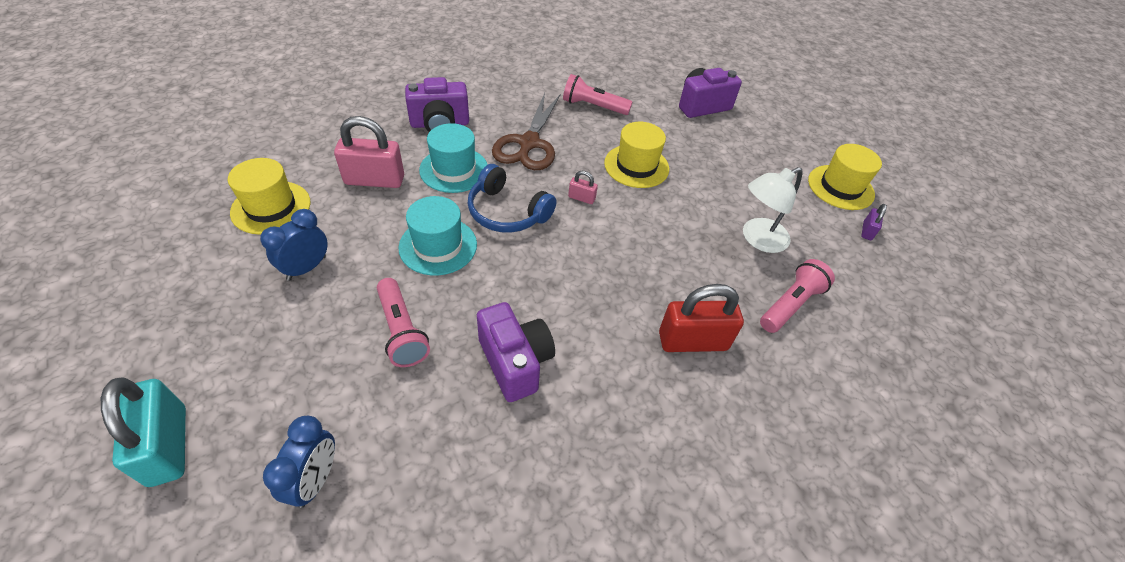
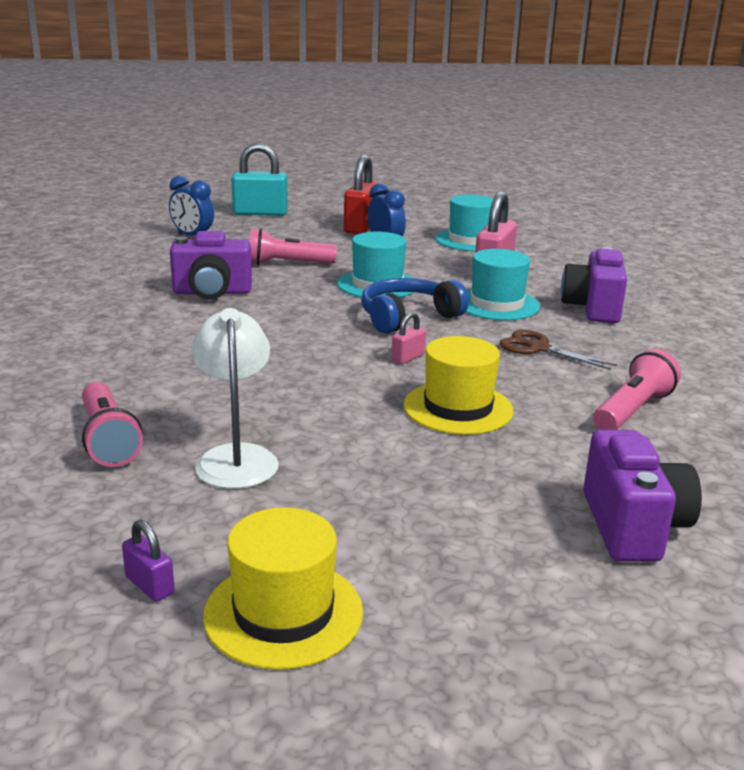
camera: 115 degrees right, 25 degrees down
(271, 207) = (470, 240): yellow hat -> turquoise hat
(529, 143) = (538, 348): brown scissors -> brown scissors, size x0.60
(693, 341) = (138, 365): red padlock -> red padlock (362, 227)

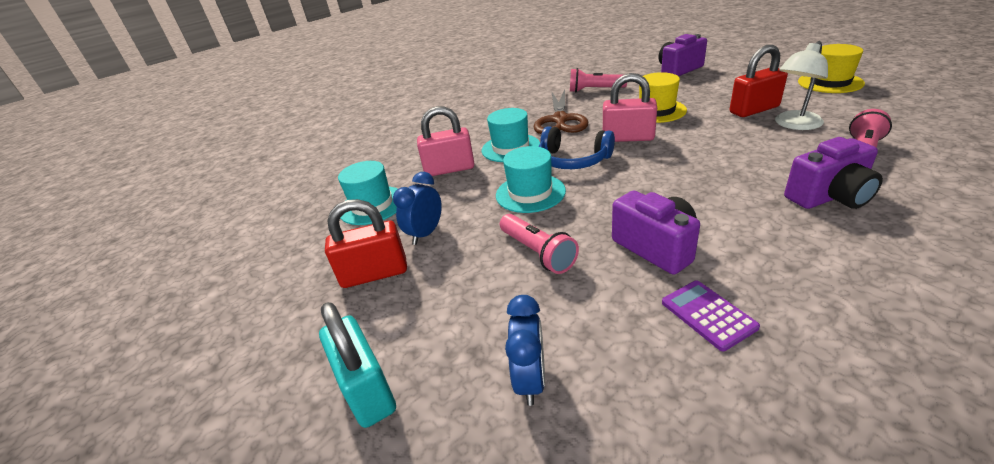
camera: 115 degrees left, 10 degrees up
(133, 279) = (708, 315): none -> purple calculator
(150, 585) = (877, 99): purple padlock -> none
(328, 466) = (754, 110): none -> red padlock
(408, 358) = (628, 138): pink padlock -> pink padlock, size x2.13
(538, 348) = (560, 120): brown scissors -> brown scissors, size x1.66
(593, 308) = (481, 127): purple camera -> purple camera (829, 197)

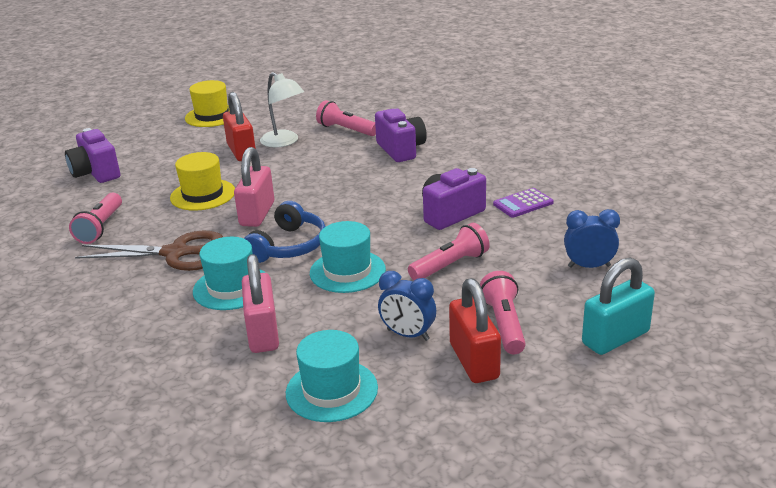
camera: 95 degrees left, 5 degrees down
(422, 293) = (504, 324): none -> pink flashlight

